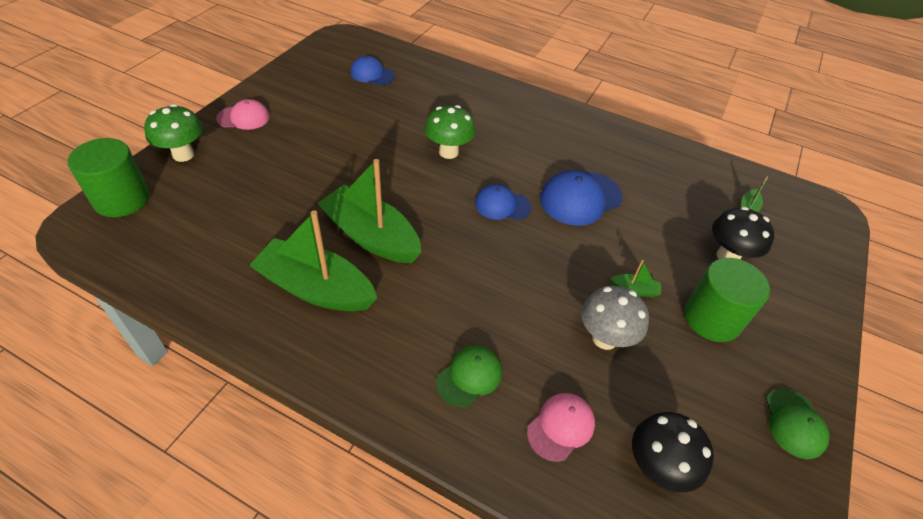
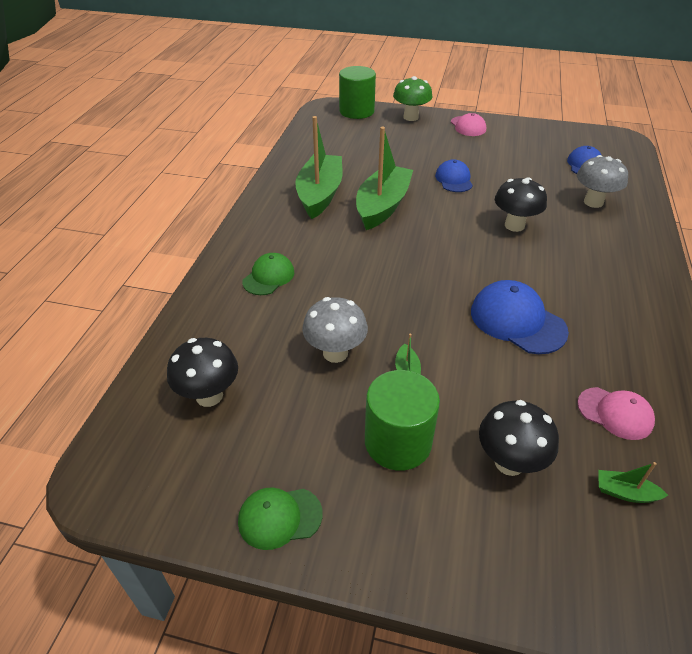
camera: 80 degrees right, 5 degrees down
(433, 94) = (593, 202): none -> grey mushroom
(448, 152) = (514, 225): green mushroom -> black mushroom
(469, 376) = (268, 277): green cap -> green cap turned 90 degrees counterclockwise
(502, 205) = (466, 268): blue cap -> blue cap (454, 179)
(561, 427) = (236, 332): pink cap -> pink cap (615, 413)

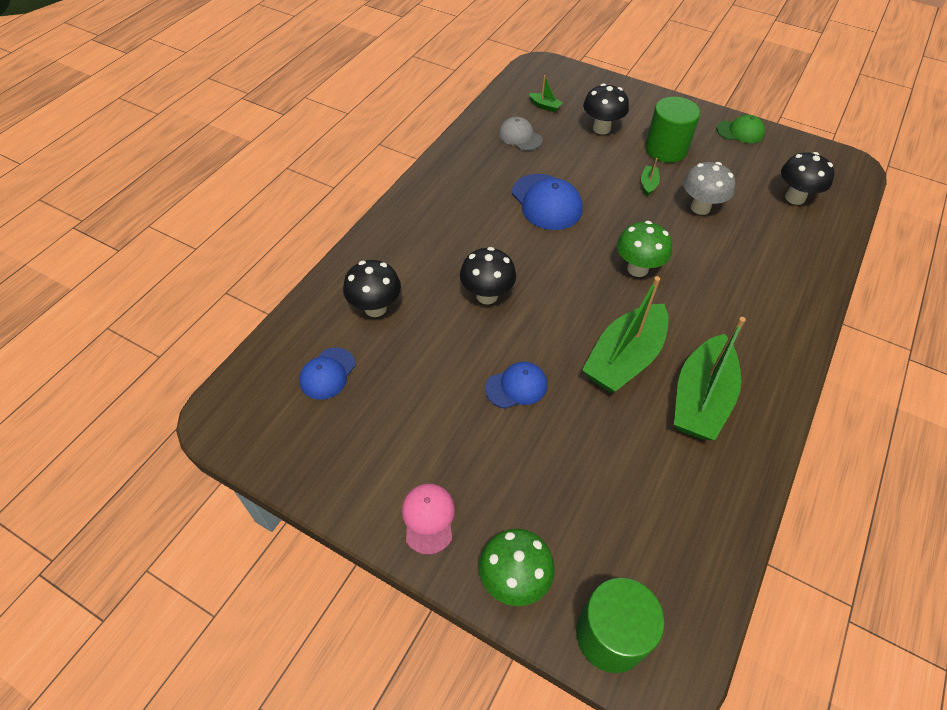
camera: 165 degrees left, 10 degrees up
(268, 277) = (759, 288): green cap -> none
(391, 271) = (637, 269): none -> green mushroom
(454, 179) = (516, 386): blue cap -> blue cap turned 120 degrees counterclockwise
(593, 202) = (375, 308): grey mushroom -> black mushroom
(615, 413) = (520, 137): pink cap -> grey cap

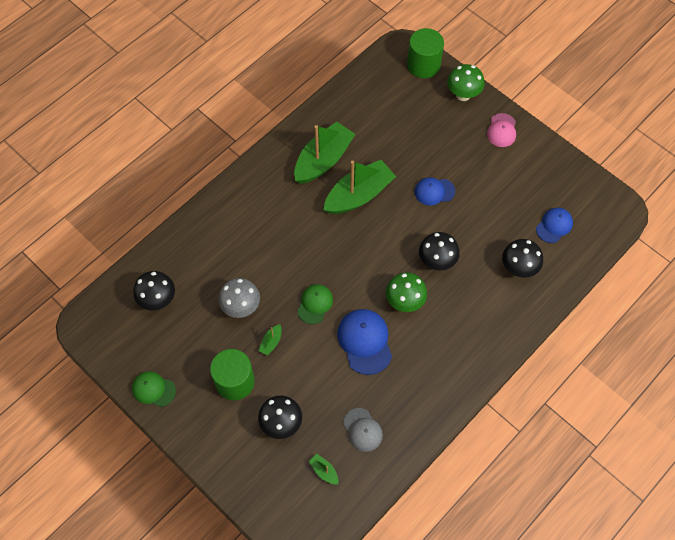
camera: 165 degrees left, 10 degrees up
(619, 225) = (315, 304): none -> green cap
(637, 269) = (319, 260): green mushroom -> green mushroom (404, 302)

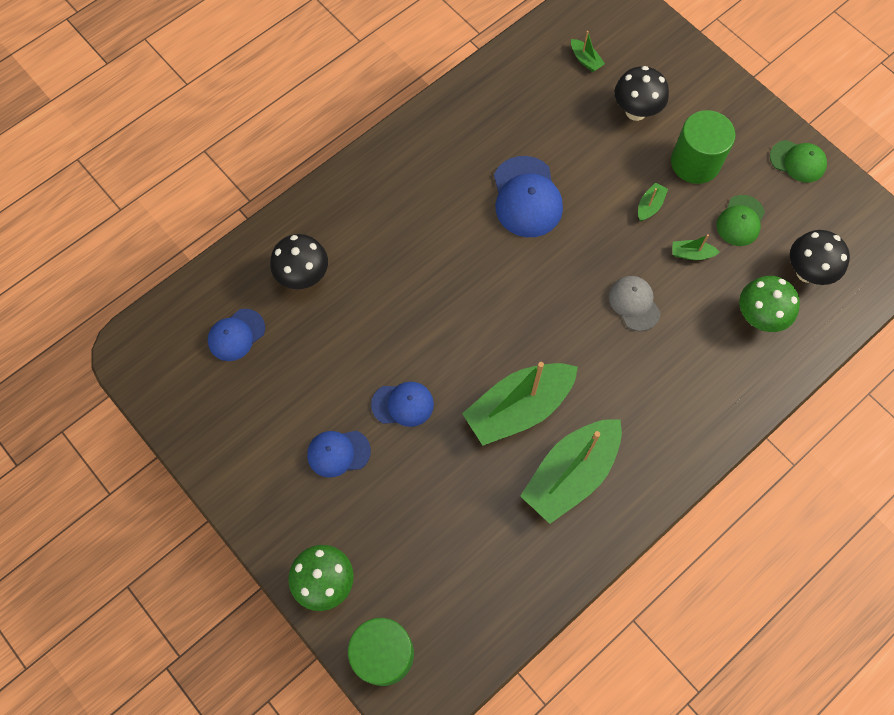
camera: 175 degrees left, 5 degrees up
(241, 307) = (691, 254): grey mushroom -> green boat
(315, 304) = (591, 250): green cap -> green cap (740, 221)
(362, 430) = (537, 98): grey cap -> grey cap (634, 303)
(404, 302) = (468, 243): green mushroom -> green mushroom (758, 317)
(437, 262) = (416, 295): black mushroom -> none
(470, 161) = (338, 453): none -> blue cap
(501, 130) = (275, 504): pink cap -> none

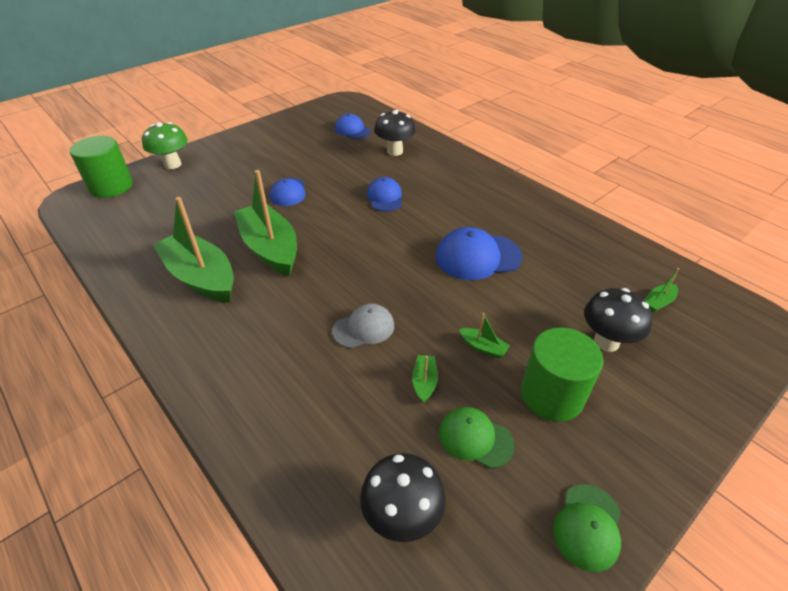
camera: 90 degrees right, 25 degrees down
(338, 453) = (259, 167): blue cap -> blue cap (385, 197)
(758, 317) = (338, 446): green mushroom -> none

